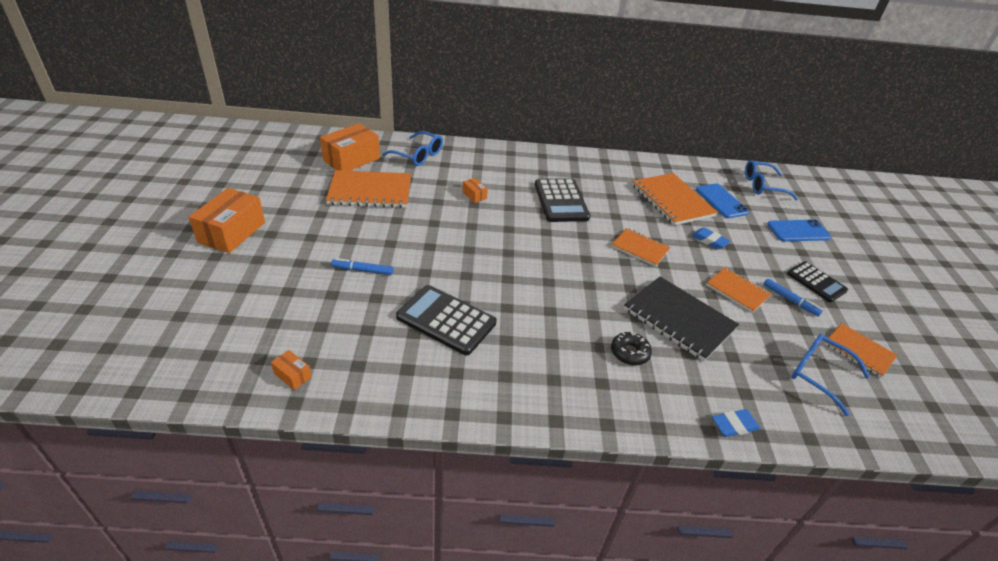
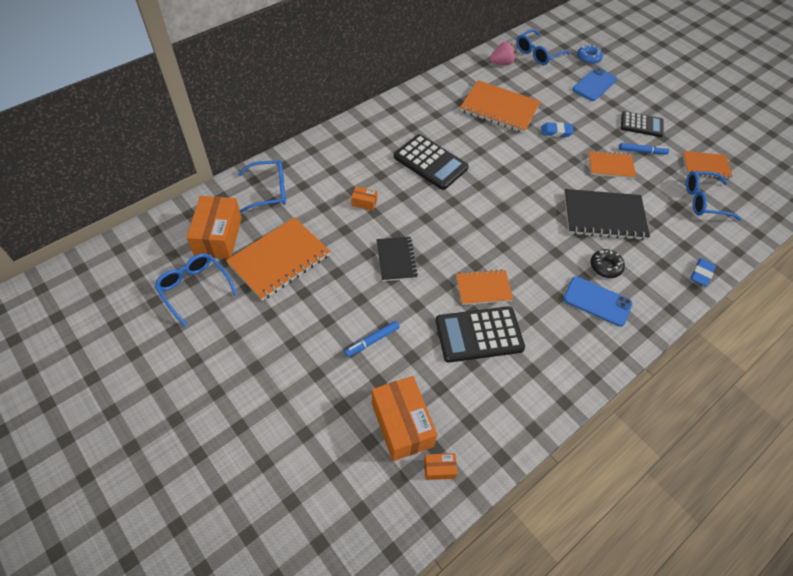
camera: 40 degrees left, 15 degrees up
(232, 232) = (220, 393): orange box -> orange box (402, 424)
(299, 175) = (194, 288): none -> blue glasses
(449, 238) = (396, 260): none -> black notebook
(640, 248) = (525, 171): orange notebook -> orange notebook (483, 288)
(715, 176) = (501, 63): none -> pink strawberry
(721, 201) = (528, 87): blue phone -> blue phone (597, 301)
(816, 212) = (588, 58): none -> blue donut

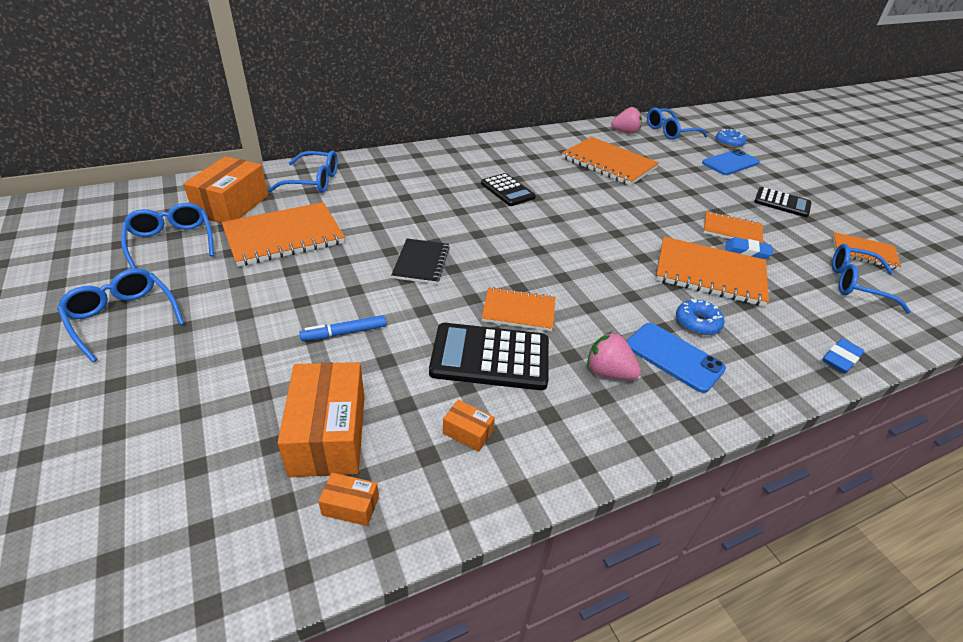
camera: 15 degrees right, 15 degrees down
(206, 370) = (122, 317): none -> blue glasses
(364, 202) = (412, 208): orange box -> orange box (467, 432)
(430, 162) = (507, 190): black calculator -> black calculator, size x0.66
(556, 132) = (670, 191): blue eraser -> blue eraser (747, 251)
(559, 326) = (608, 372): none -> pink strawberry
(604, 216) = (709, 273): black notebook -> orange notebook
(605, 266) = (697, 323): black donut -> blue donut
(642, 151) = (777, 225): blue marker -> none

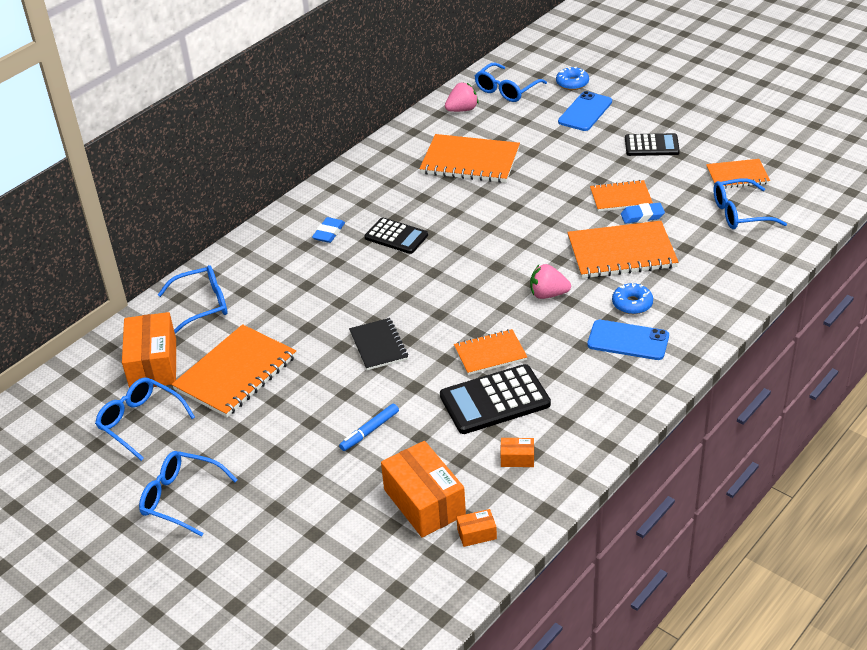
camera: 20 degrees left, 0 degrees up
(608, 372) = (587, 373): pink strawberry -> pink strawberry (548, 294)
(840, 359) = (747, 289): blue eraser -> blue eraser (329, 233)

